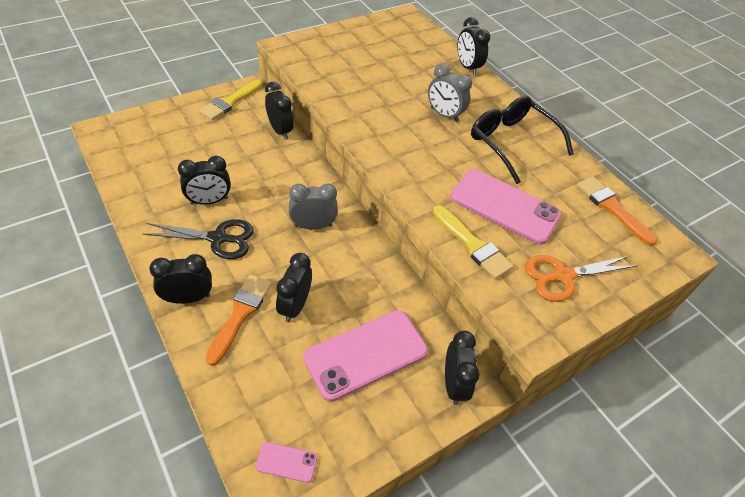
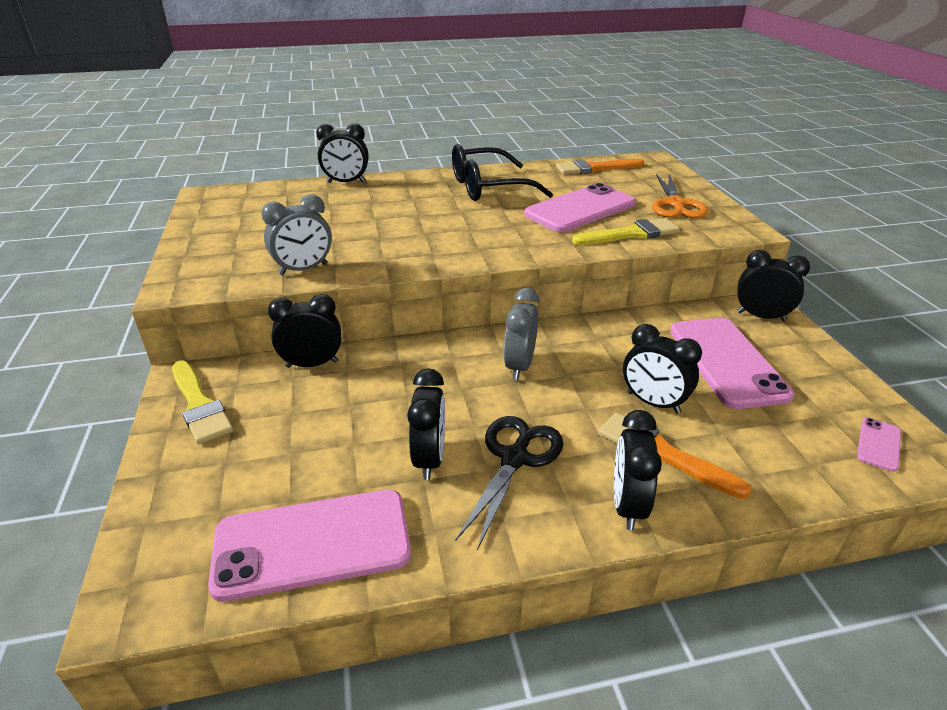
camera: 65 degrees left, 15 degrees down
(140, 173) = (312, 544): none -> pink phone
(444, 115) = (421, 210): grey clock -> grey clock (304, 269)

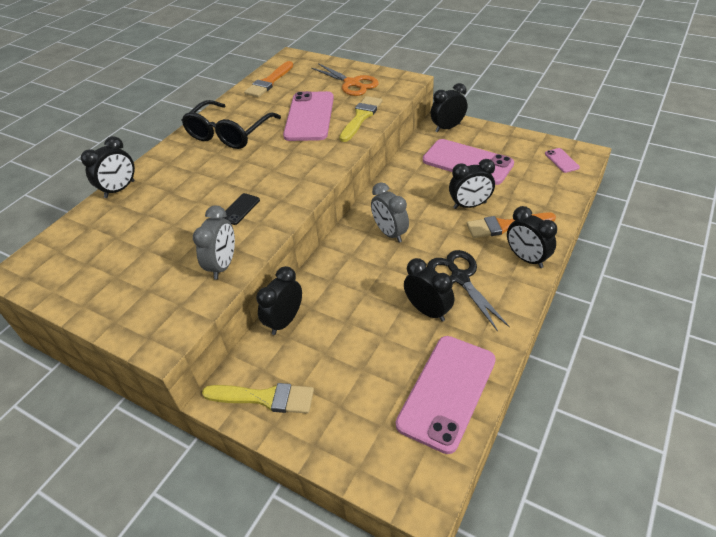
camera: 45 degrees left, 10 degrees up
(390, 241) = (240, 209): none -> black phone

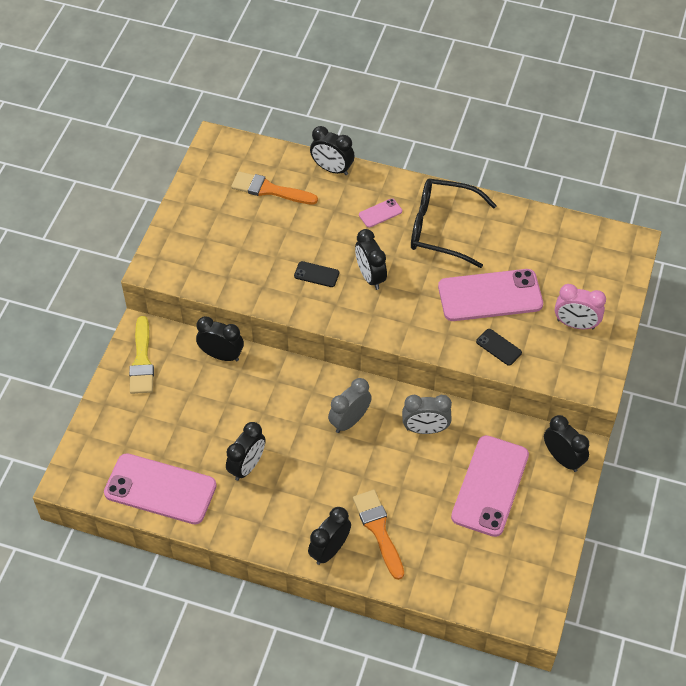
camera: 75 degrees right, 10 degrees up
(223, 265) = (240, 283): grey clock -> grey clock (425, 429)
(269, 82) = (560, 237): orange brush -> orange brush (269, 190)
(352, 83) = (575, 324): orange scissors -> pink clock
(361, 117) = (498, 347): yellow brush -> black phone
(459, 278) = (293, 490): black scissors -> none
(470, 205) = (408, 493): black clock -> black clock (370, 277)
(561, 160) = (514, 591): pink phone -> pink phone (380, 213)

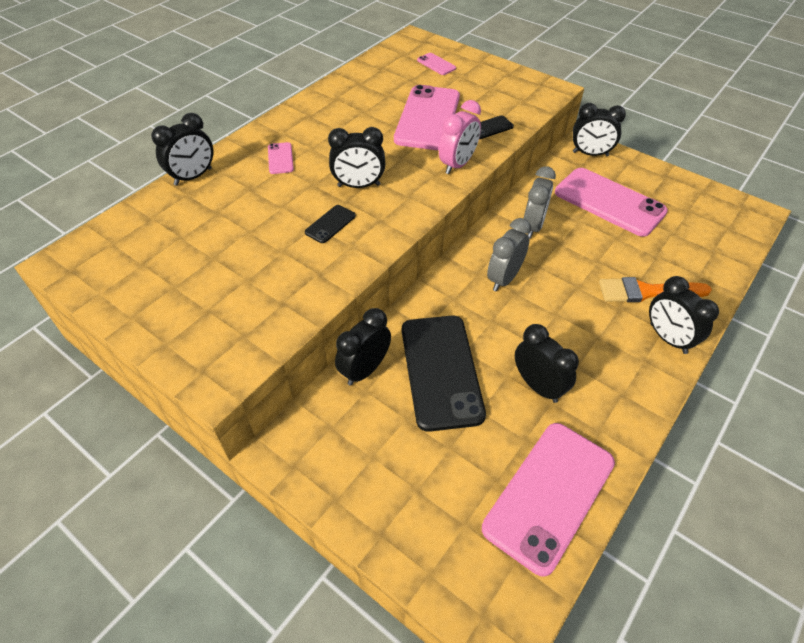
camera: 70 degrees left, 5 degrees down
(142, 360) = (329, 463): yellow brush -> none
(238, 402) = (441, 371): none -> black phone
(269, 190) = (179, 232): orange brush -> none
(349, 421) = (504, 278): grey clock -> grey clock turned 60 degrees clockwise
(442, 229) = (330, 125): black glasses -> none
(562, 458) = (590, 154): black clock -> black clock turned 150 degrees counterclockwise
(575, 324) = (483, 83): pink clock -> pink clock (458, 164)
(589, 276) = (436, 64): none -> pink phone

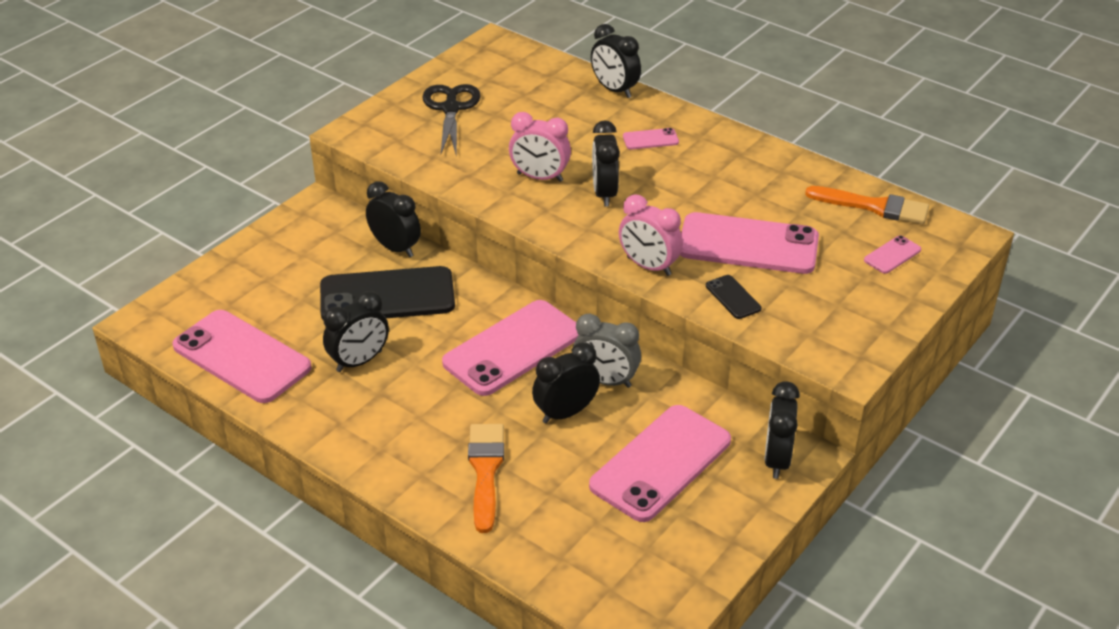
camera: 90 degrees right, 10 degrees down
(192, 292) = (451, 109): none -> black scissors
(330, 224) = (539, 177): black phone -> pink clock
(382, 66) = (874, 206): none -> orange brush
(504, 278) = (513, 348): grey clock -> pink phone
(667, 338) = (409, 475): black clock -> black clock (565, 413)

